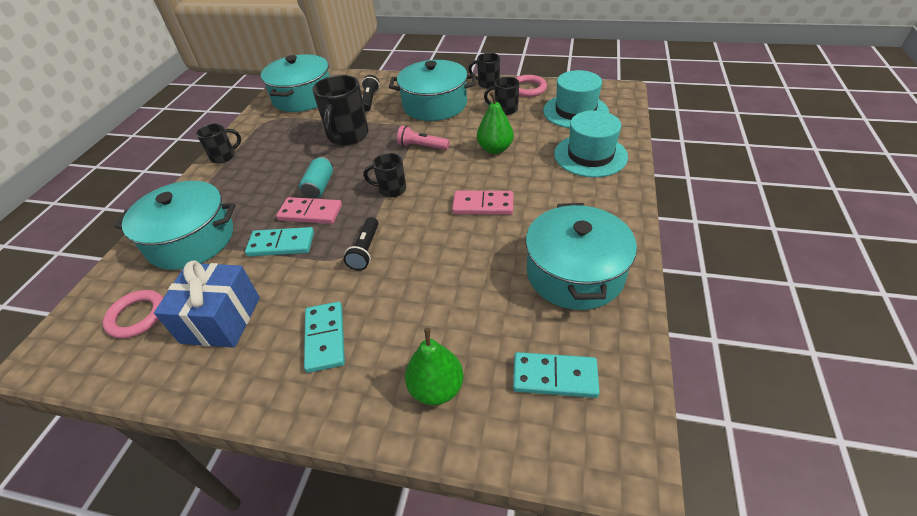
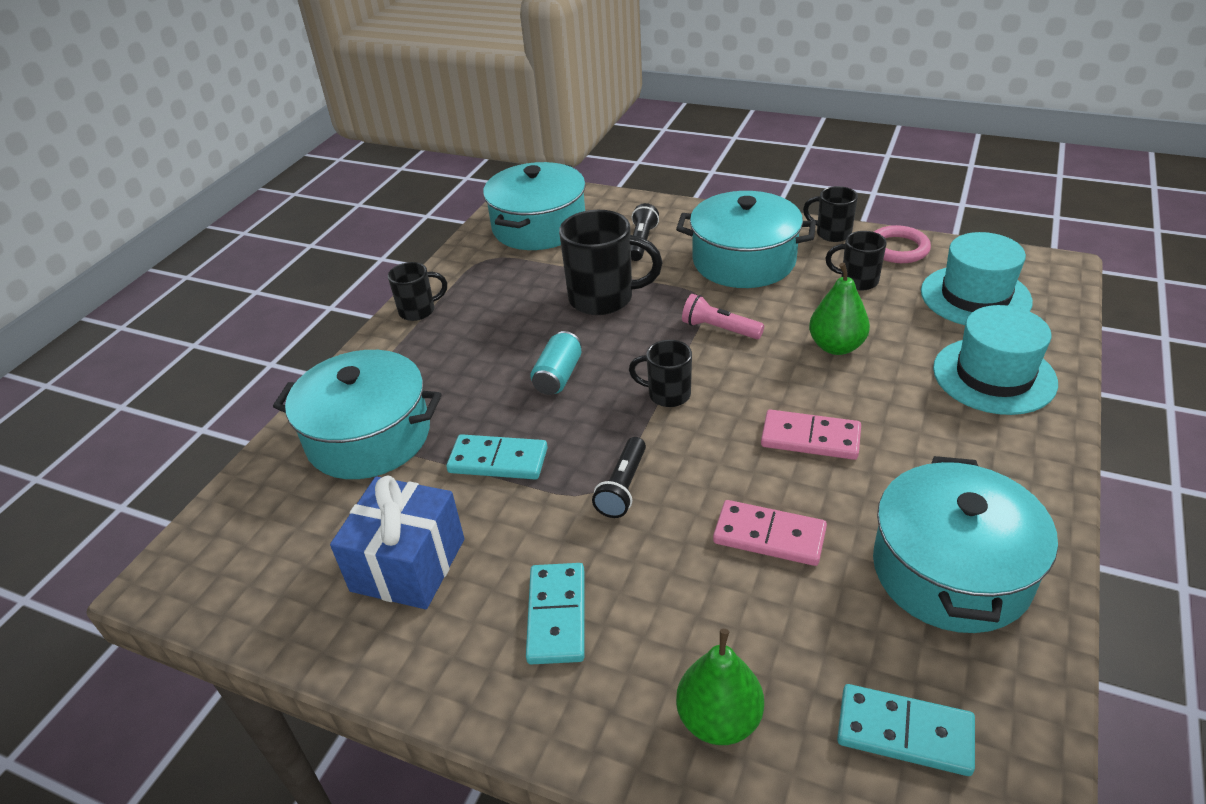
camera: 10 degrees right, 5 degrees down
(137, 316) = (292, 542): pink ring -> none
(310, 213) = (543, 417): pink domino -> pink domino (769, 536)
(347, 136) = (604, 298): black mug -> black mug turned 105 degrees counterclockwise

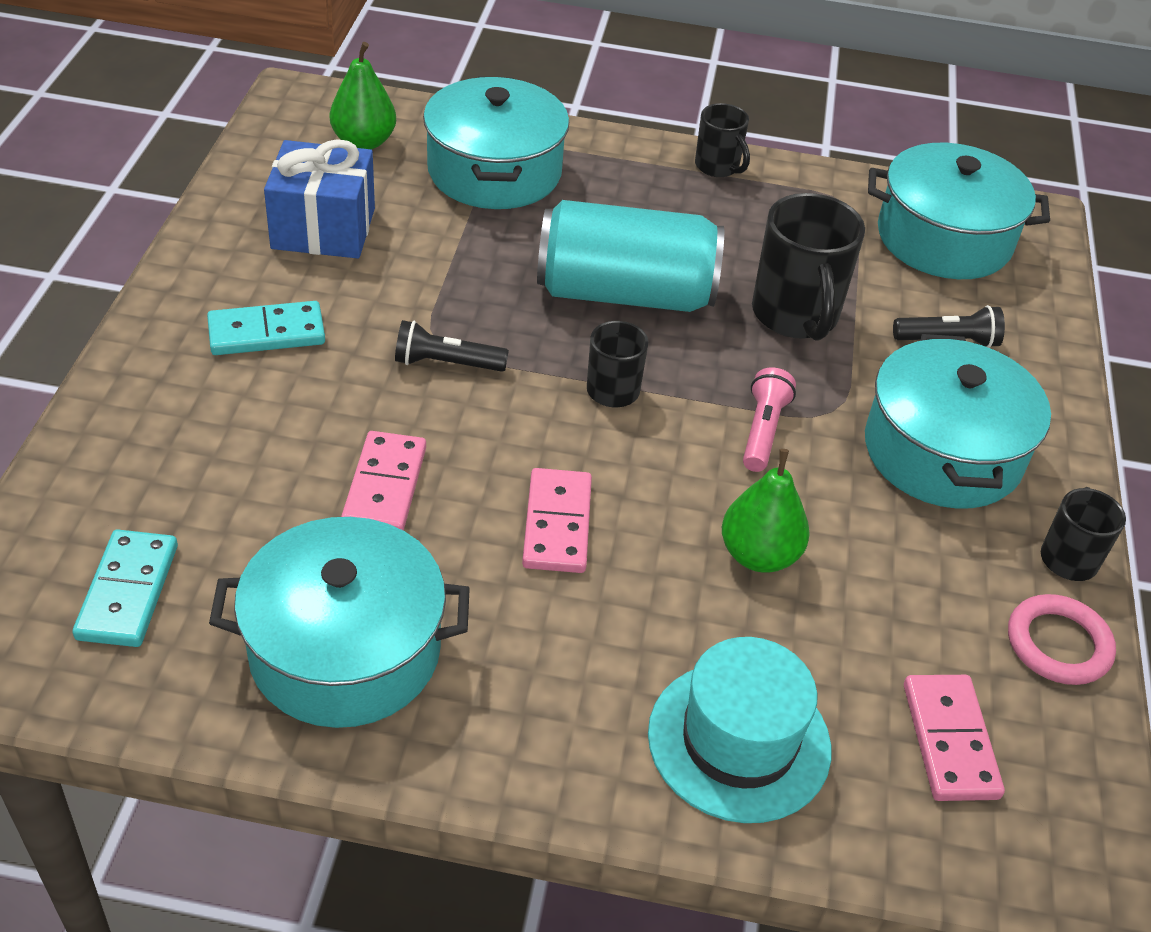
camera: 70 degrees right, 5 degrees up
(498, 461) = (473, 265): turquoise domino -> none
(558, 376) = (625, 293): turquoise can -> turquoise can, size x2.14
(719, 719) = (147, 453): green pear -> green pear (364, 142)
(857, 281) = (939, 586): black mug -> none
(975, 296) = (950, 740): turquoise hat -> pink domino

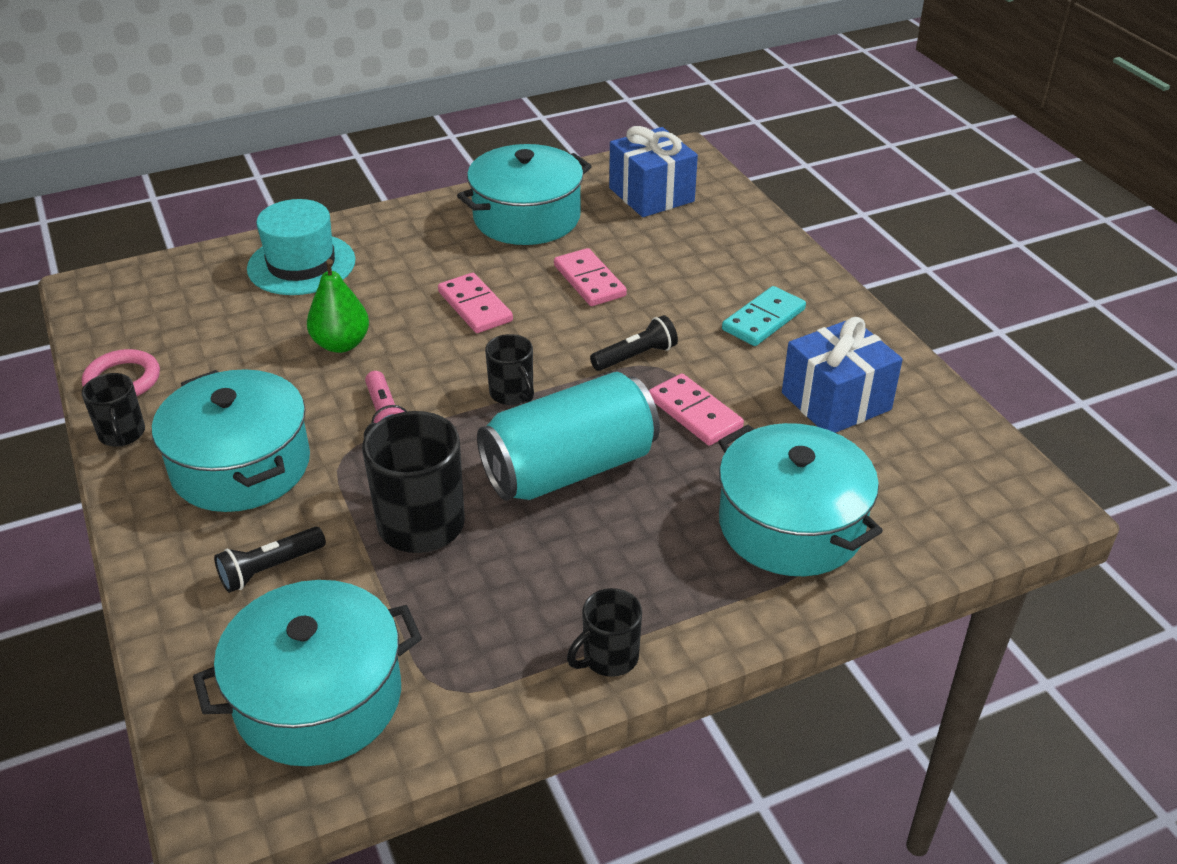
camera: 150 degrees right, 5 degrees down
(127, 592) = (651, 195): turquoise domino -> blue gift
(364, 142) = (923, 491): green pear -> none
(718, 167) = (608, 658): black mug -> black mug turned 60 degrees counterclockwise
(950, 740) = (182, 309): pink domino -> pink domino (694, 413)

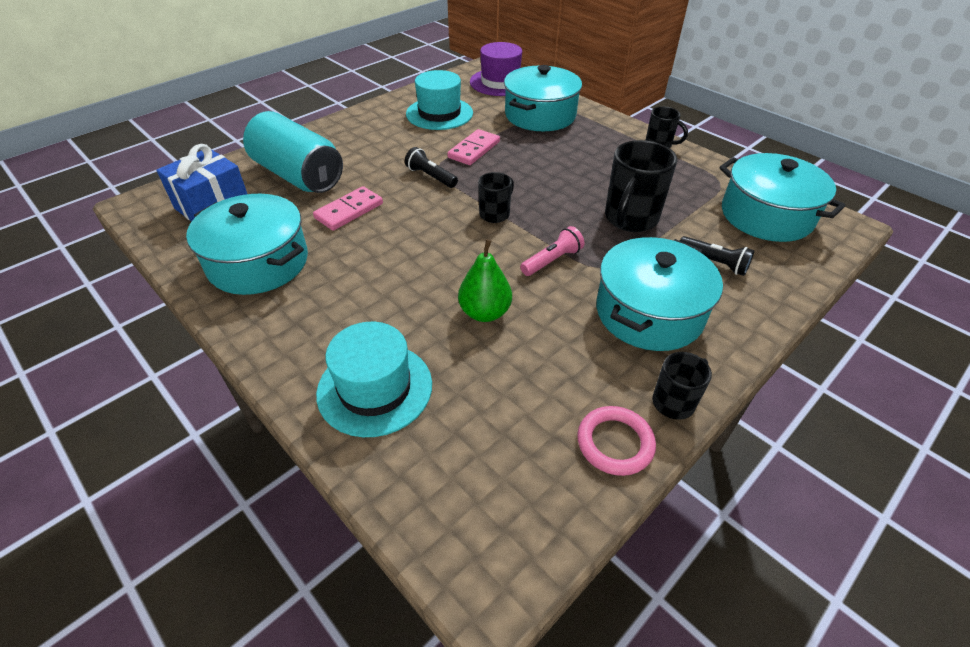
camera: 110 degrees left, 5 degrees up
(475, 306) = (403, 256): pink domino -> none
(569, 468) = (547, 179): turquoise can -> turquoise can (298, 175)
(763, 320) = (372, 141): turquoise domino -> none
(836, 401) = (439, 113): blue gift -> turquoise hat
(957, 509) = (500, 82): none -> purple hat

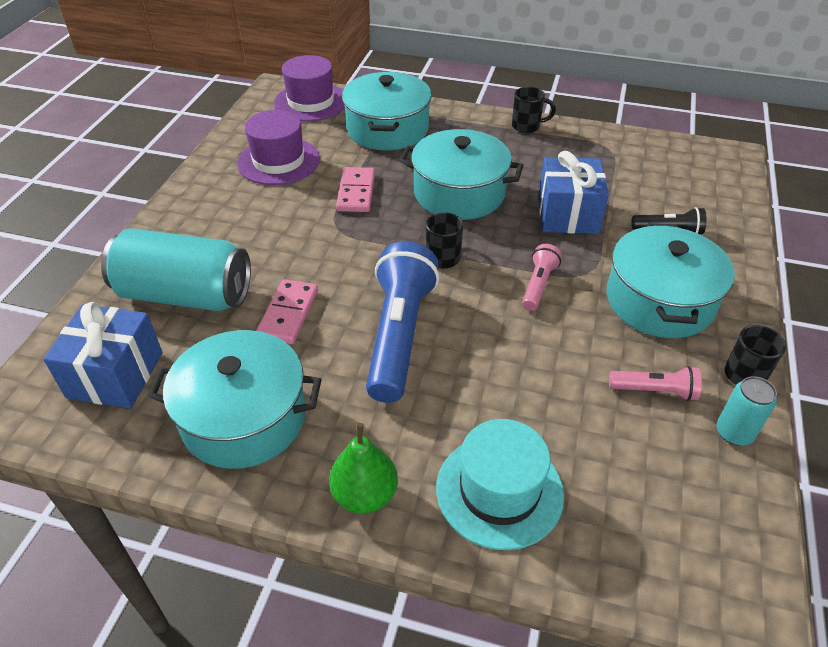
camera: 30 degrees left, 0 degrees up
(410, 253) = (399, 335): none -> blue flashlight
(431, 177) = (339, 240): black flashlight -> none
(439, 113) = (278, 161): turquoise hat -> purple hat
(485, 312) = (527, 365): green pear -> green pear (365, 495)
(574, 378) = (655, 391): none -> pink flashlight
(615, 443) = (734, 433): pink ring -> turquoise can
(630, 219) = (567, 214): black mug -> blue gift
(766, 215) = (670, 168): turquoise pot -> turquoise pot (459, 193)

